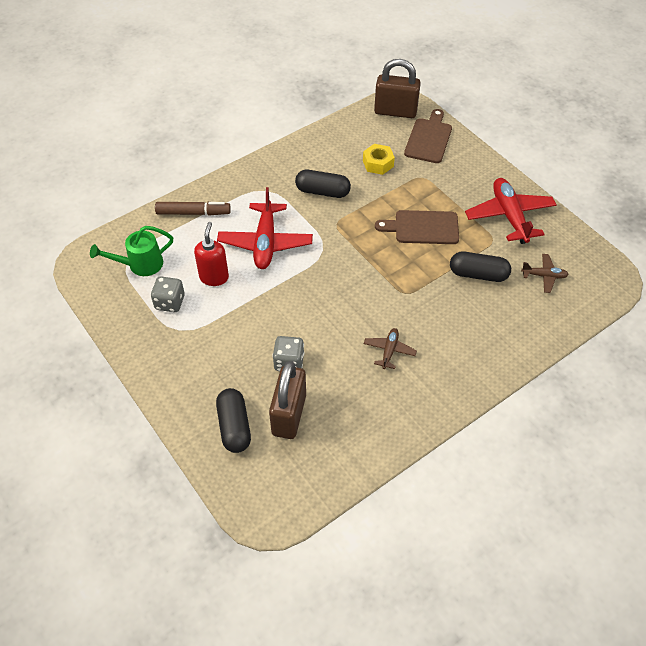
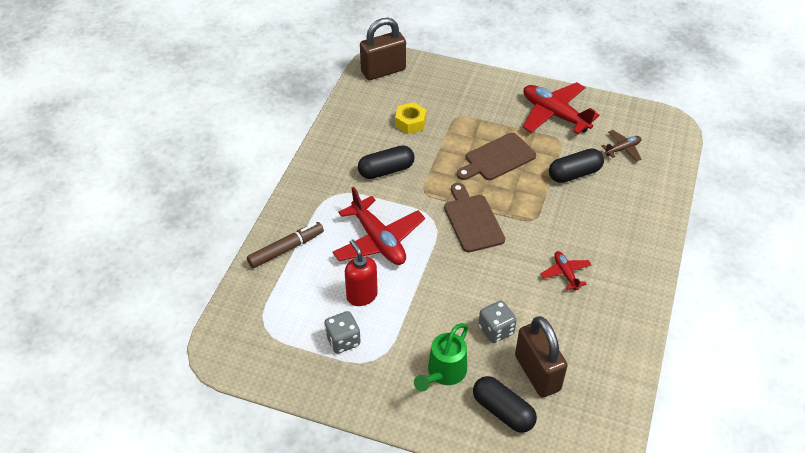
camera: 35 degrees left, 5 degrees down
(140, 265) = (281, 323): green watering can -> green watering can (443, 373)
(389, 351) = (565, 273): brown plane -> red plane
(429, 139) = (433, 81): brown cutting board -> brown cutting board (472, 220)

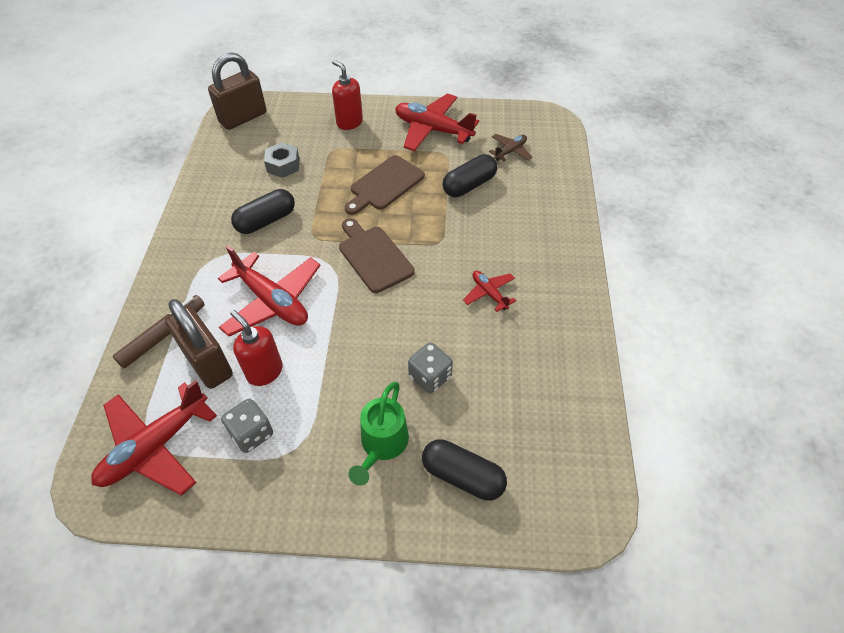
camera: 15 degrees left, 5 degrees up
(268, 333) = (155, 446): none -> red plane
(410, 123) = (283, 165): yellow nut -> grey nut
(478, 93) = (349, 122): none -> red soap dispenser
(537, 373) = (490, 417): brown padlock -> brown padlock (208, 362)

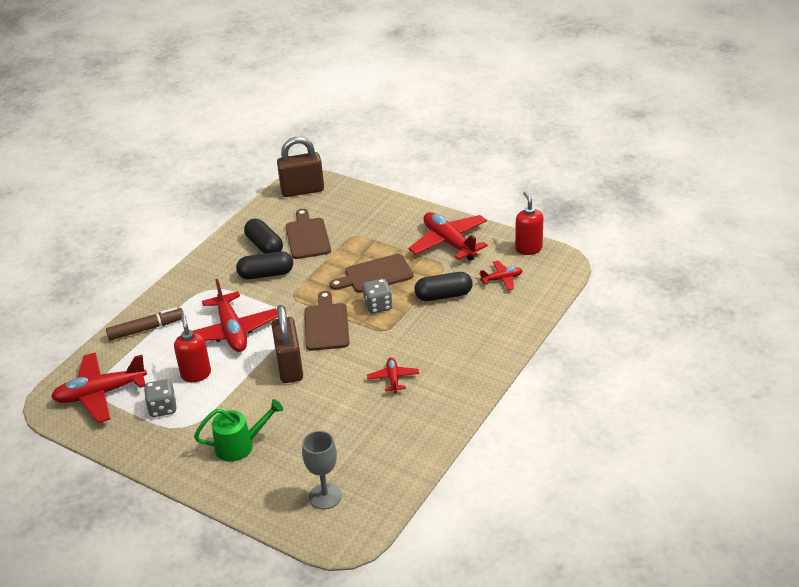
camera: 30 degrees right, 15 degrees down
(208, 362) = (163, 356): brown padlock -> brown padlock (289, 366)
(283, 165) = (307, 236): grey nut -> brown cutting board
(349, 122) = (384, 217): red soap dispenser -> red soap dispenser (528, 248)
(382, 445) = (240, 446): green watering can -> green watering can turned 150 degrees counterclockwise
(430, 377) = (305, 417): grey dice -> grey dice (378, 306)
(463, 476) = (279, 483): black capsule -> black capsule (264, 246)
(510, 151) = (502, 279): brown plane -> red plane
(525, 469) = (325, 496): none -> grey goblet

